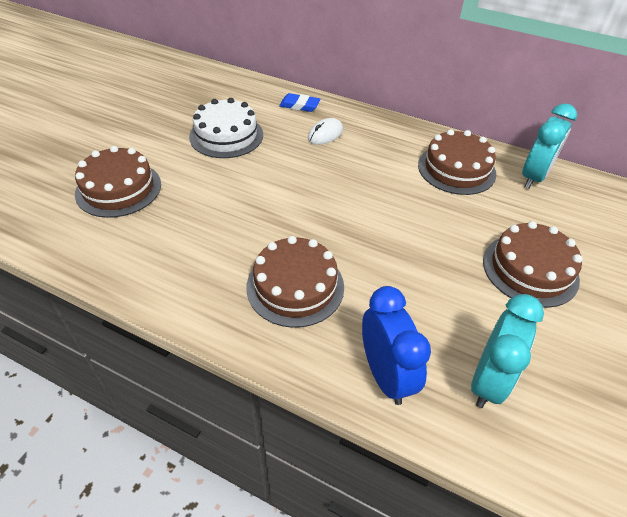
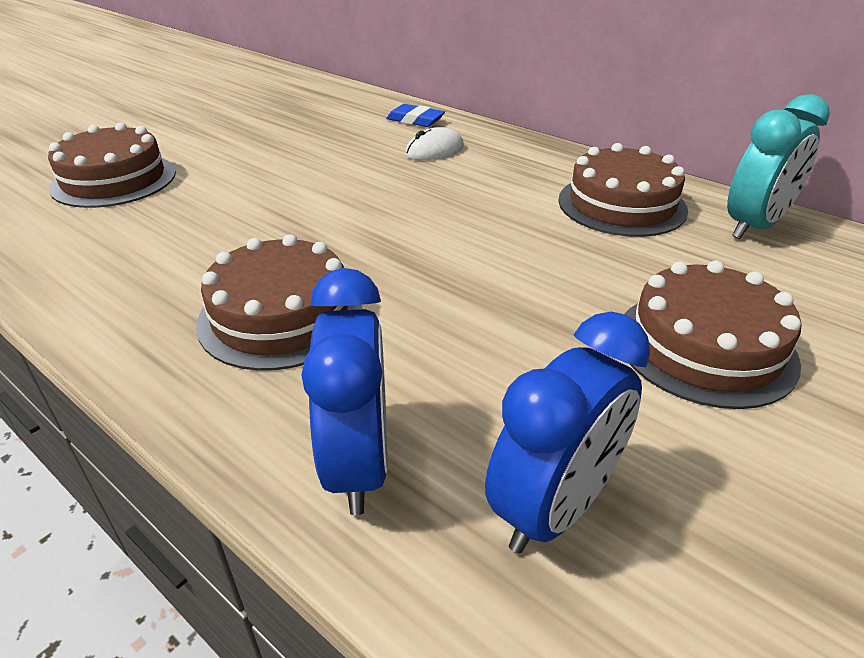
camera: 15 degrees right, 10 degrees down
(226, 135) = (295, 141): white cake -> none
(488, 380) = (554, 508): turquoise clock -> blue clock

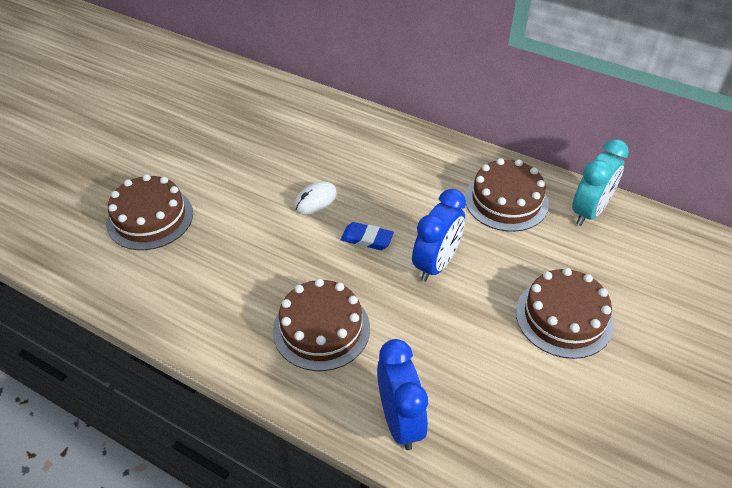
camera: 10 degrees left, 10 degrees up
(415, 120) = (345, 120): blue eraser -> blue eraser (367, 239)
(434, 151) = (369, 157): white mouse -> white mouse (315, 200)
(554, 508) = (499, 430): blue clock -> blue clock (436, 264)

